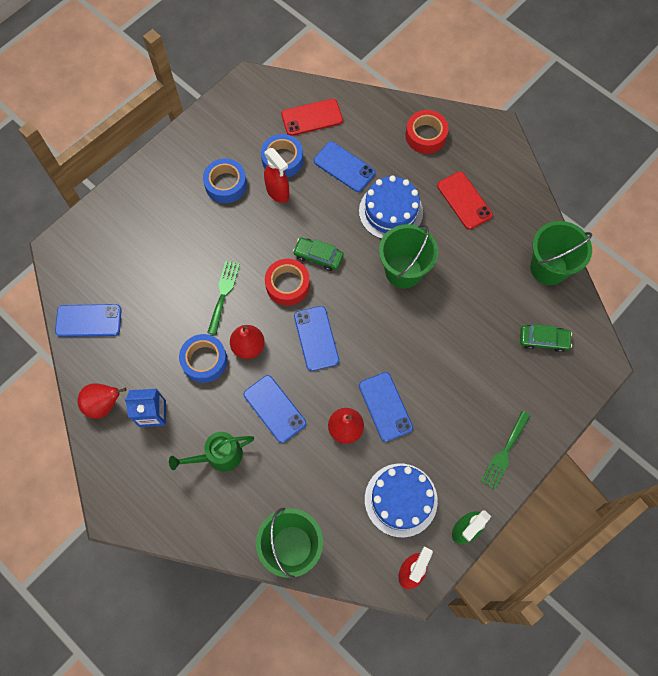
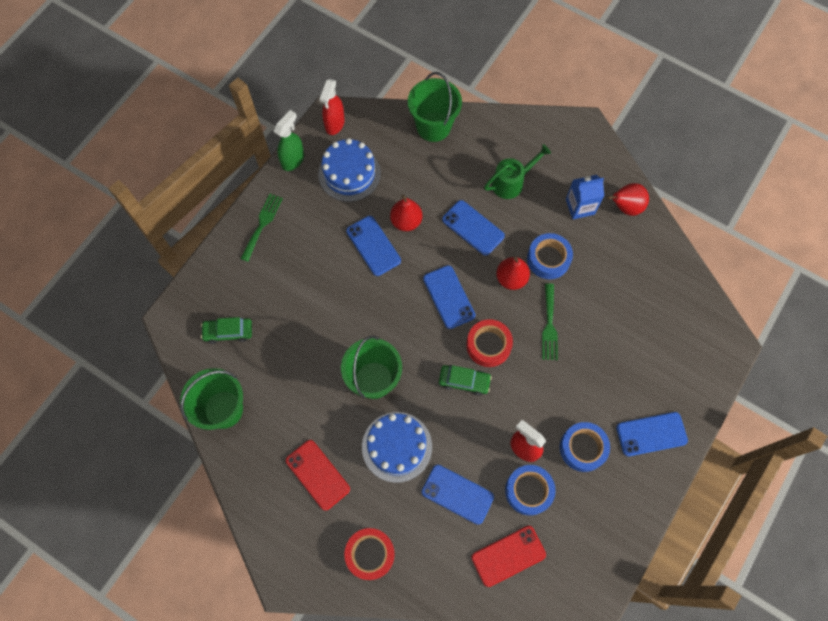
camera: 170 degrees right, 0 degrees up
(88, 320) = (669, 277): blue phone -> blue phone (651, 434)

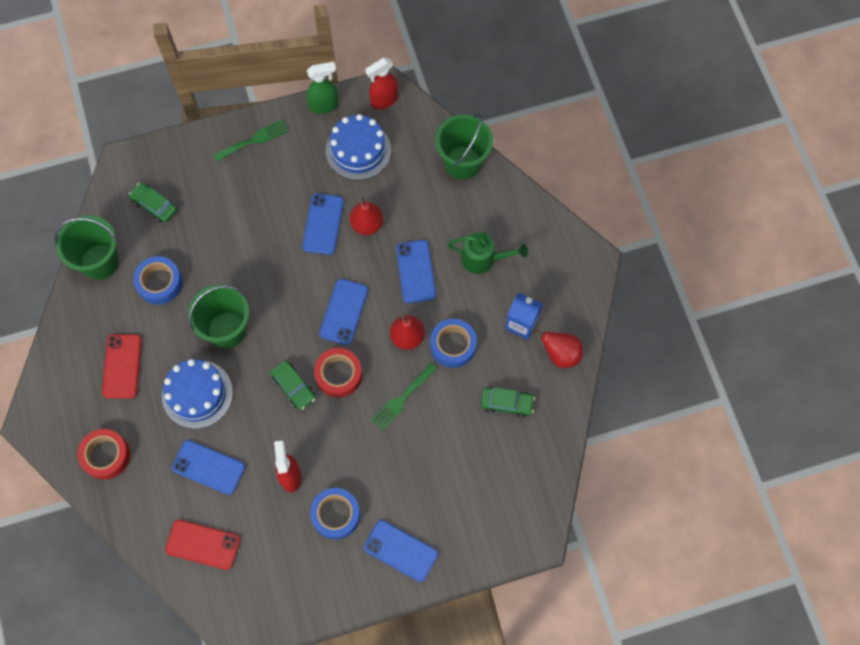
camera: 40 degrees right, 0 degrees up
(457, 494) = (208, 467): blue phone -> blue phone turned 45 degrees counterclockwise
(528, 491) = (263, 511): blue tape -> blue tape (160, 283)
(623, 269) = (507, 403): none -> green car

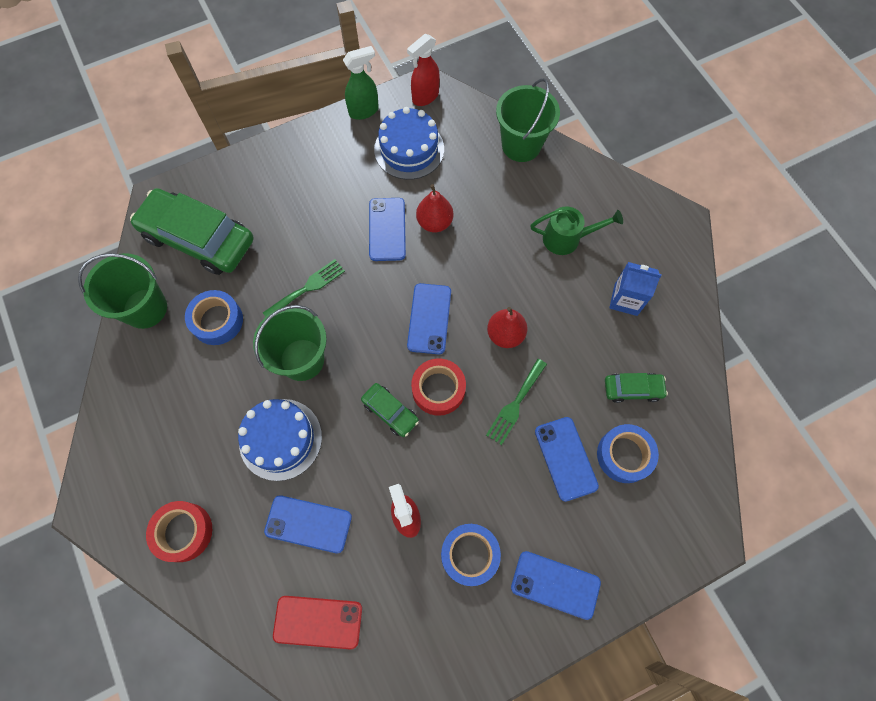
camera: 10 degrees left, 0 degrees up
(122, 366) = (187, 422): red phone -> none
(154, 205) = (198, 238): green car -> green car, size x2.13
(254, 140) = (296, 155): green fork -> green fork (307, 288)
(415, 271) = (498, 263): blue phone -> blue phone (565, 458)
(453, 345) = (557, 335): blue tape -> blue tape (624, 455)
(560, 354) = (676, 325): red pear -> none

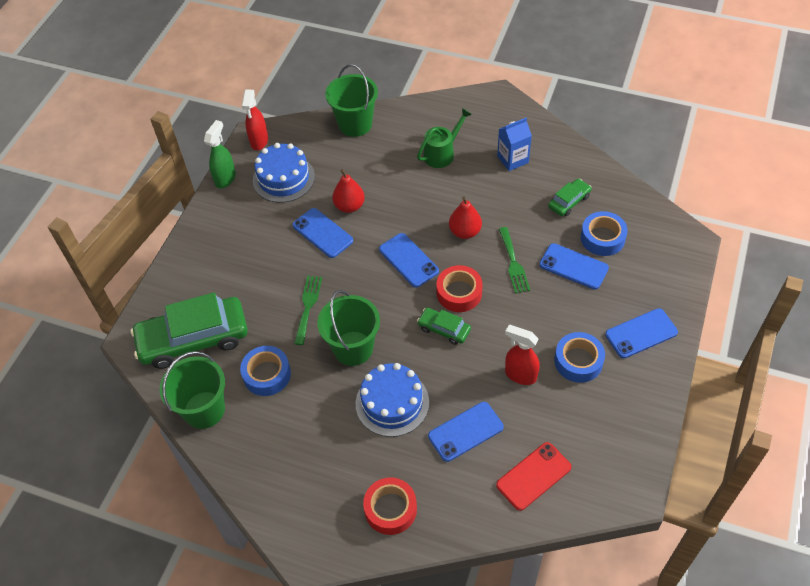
camera: 40 degrees left, 15 degrees down
(390, 412) = (444, 329): green car -> green car turned 150 degrees counterclockwise

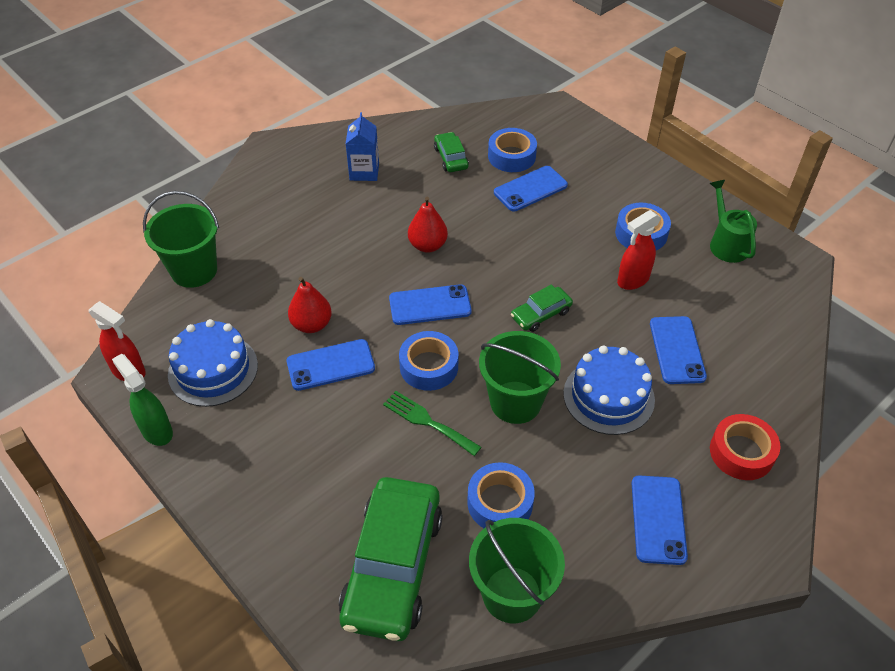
camera: 65 degrees left, 5 degrees down
(354, 285) = (429, 366): none -> blue tape
(442, 153) = (307, 218): green watering can -> green watering can (726, 243)
(459, 293) = (503, 283): red tape -> none
(513, 263) = (495, 227): green fork -> none
(533, 476) = (753, 320): red phone -> none
(641, 333) = (635, 181): blue phone -> blue phone (658, 519)

